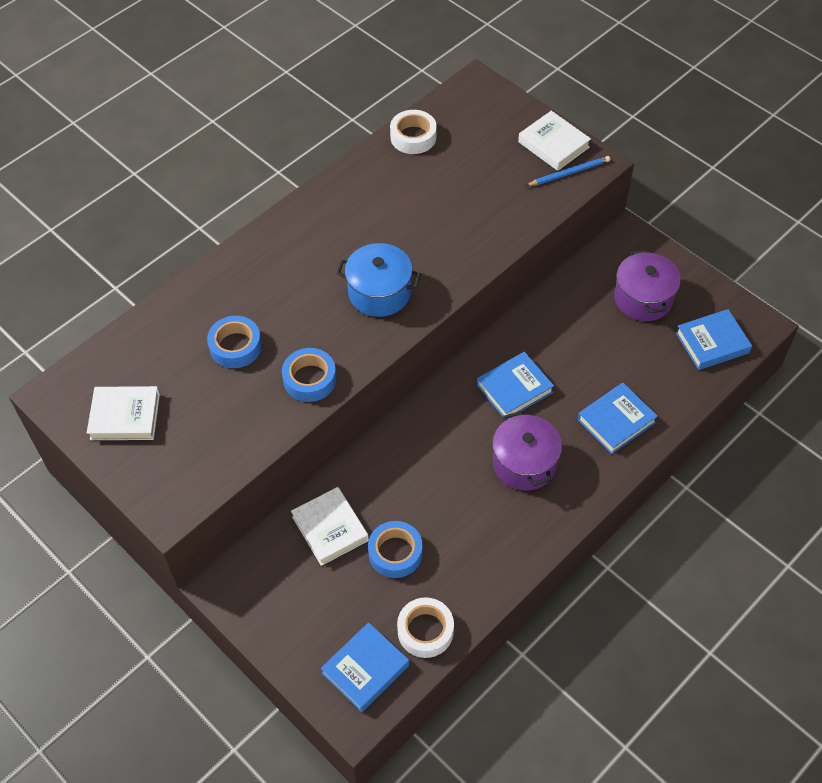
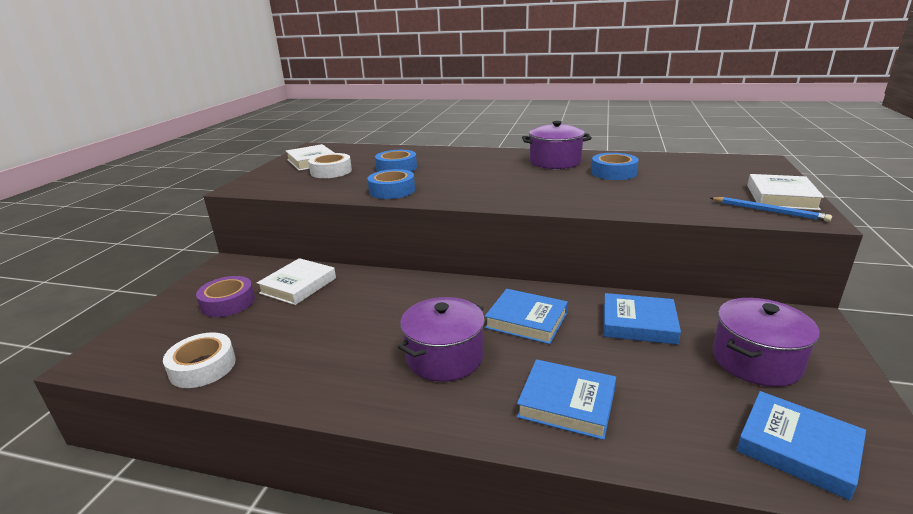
camera: 60 degrees right, 30 degrees down
(320, 596) = (228, 303): none -> purple tape
(344, 213) = (555, 162): none -> purple pot
(365, 669) = (151, 348): blue book -> blue book (638, 323)
(379, 292) = (503, 187): blue pot -> none
(395, 553) = (288, 321): blue tape -> blue tape (613, 173)
(413, 137) = (664, 159): white tape -> white tape (331, 171)

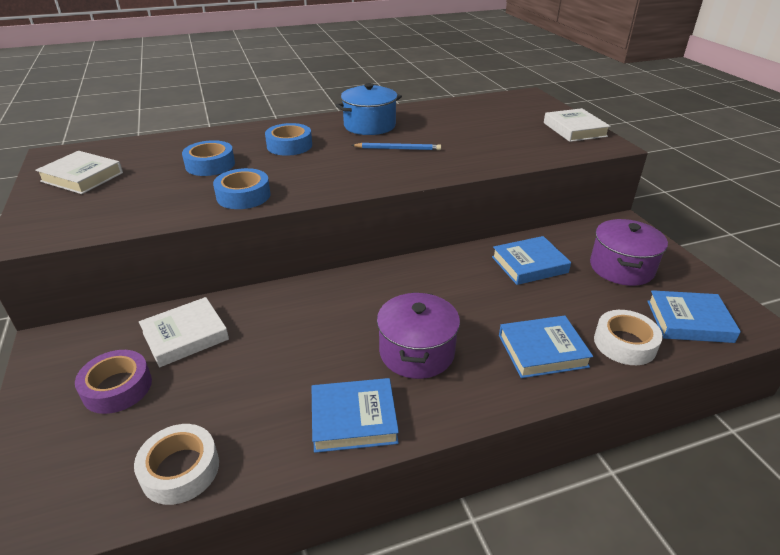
camera: 35 degrees left, 10 degrees up
(298, 286) = (185, 336): white book -> white book turned 60 degrees clockwise
(331, 171) = (131, 186): white tape -> white tape (624, 343)
(526, 320) = (448, 292): blue book -> blue book (354, 419)
(555, 162) = (369, 125): purple pot -> blue pot
(613, 173) = (433, 129): blue tape -> blue tape (289, 146)
(769, 211) = (579, 145): blue pencil -> blue pencil (398, 149)

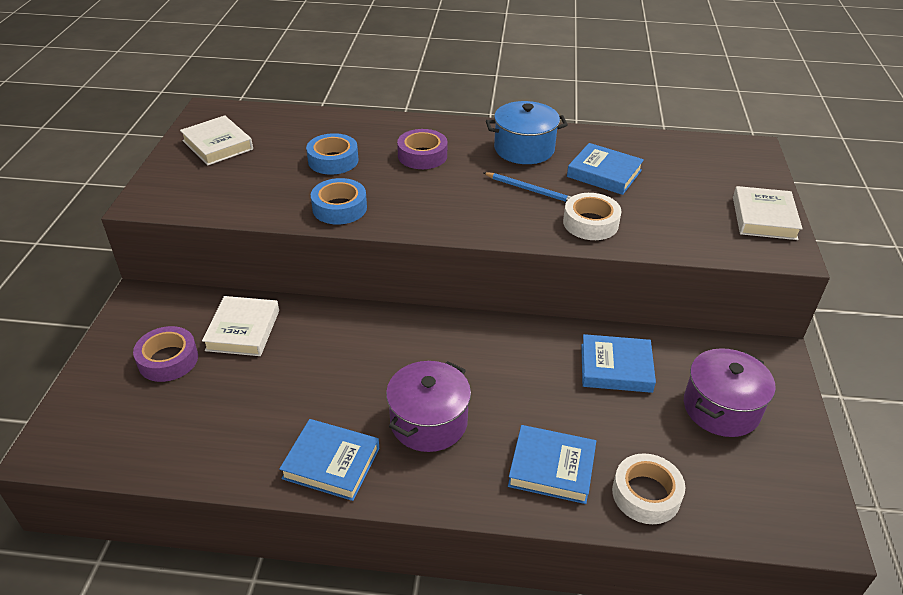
camera: 25 degrees right, 5 degrees up
(180, 470) = (177, 450): white tape -> white tape (590, 223)
(185, 336) = (243, 330): white book -> white book turned 75 degrees counterclockwise
(289, 146) = (422, 155): blue tape -> purple tape
(689, 321) = (744, 499): blue book -> blue book (604, 173)

